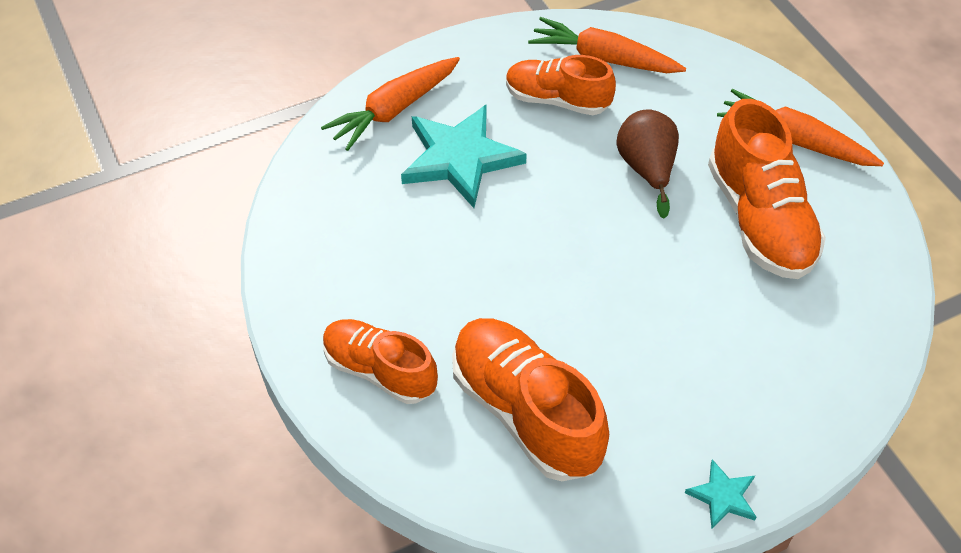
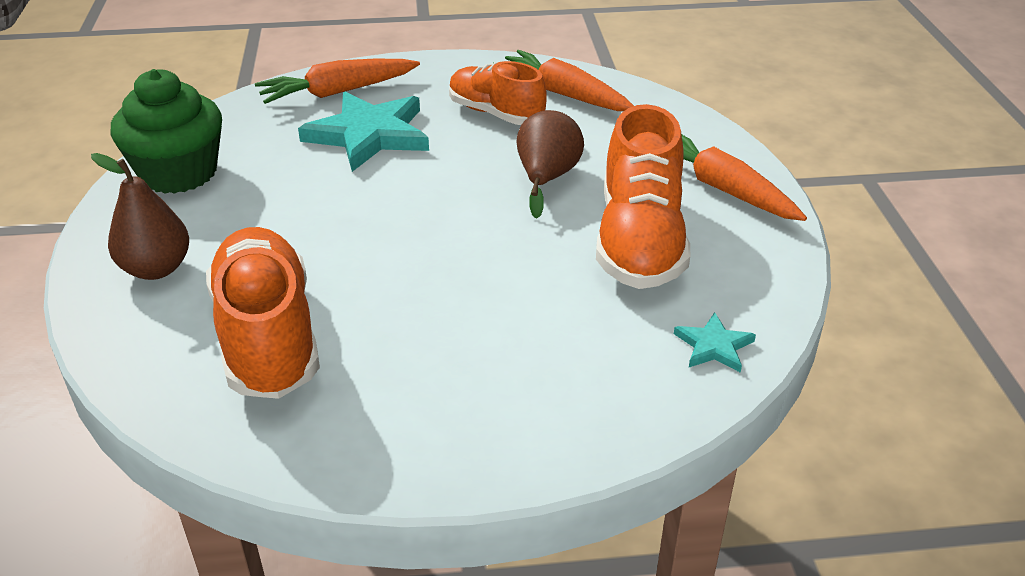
camera: 20 degrees right, 15 degrees down
(316, 255) = (178, 173): none -> green cupcake
(380, 370) = (156, 269): orange shoe -> brown pear
(723, 496) = (421, 470): turquoise star -> turquoise star (714, 346)

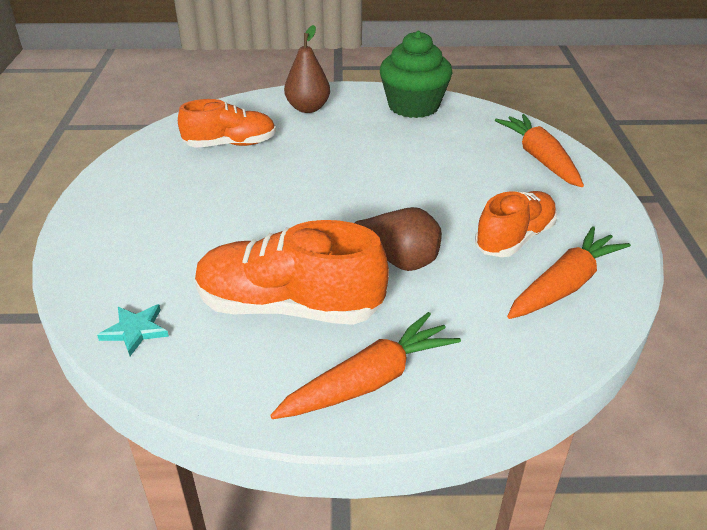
camera: 95 degrees right, 0 degrees up
(268, 337) = (230, 144): orange shoe -> orange shoe, size x0.66
(369, 135) = (469, 173): turquoise star -> none

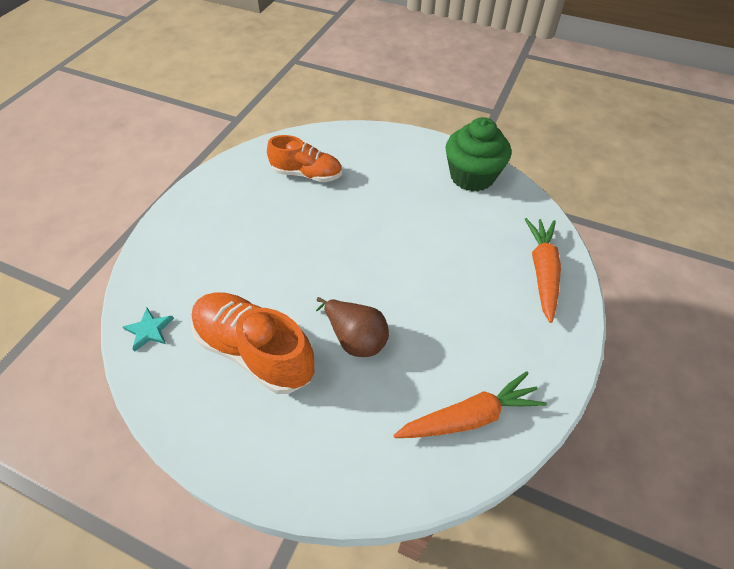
camera: 25 degrees right, 15 degrees up
(308, 108) = (386, 153): brown pear -> none
(369, 381) = (267, 443): orange carrot -> none
(514, 238) = (461, 351): orange shoe -> none

